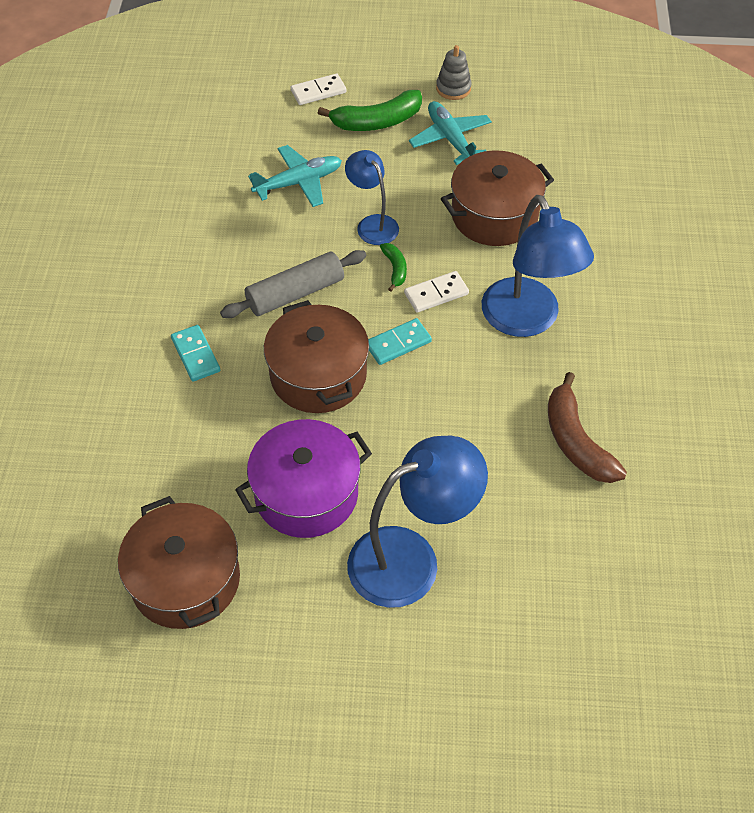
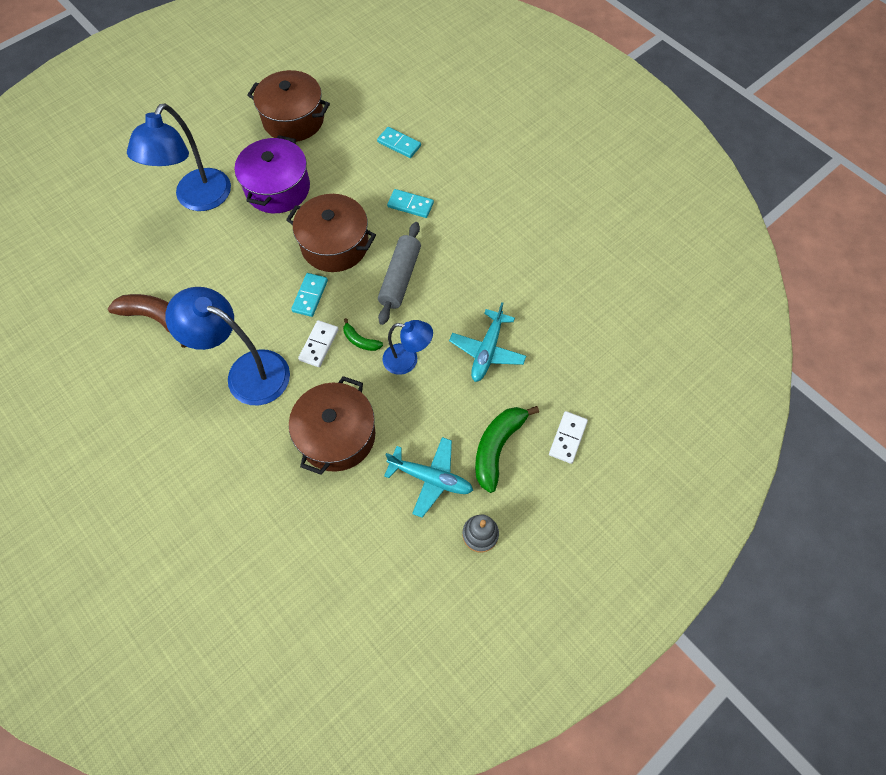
camera: 135 degrees right, 10 degrees up
(115, 435) = (399, 144): none -> turquoise domino

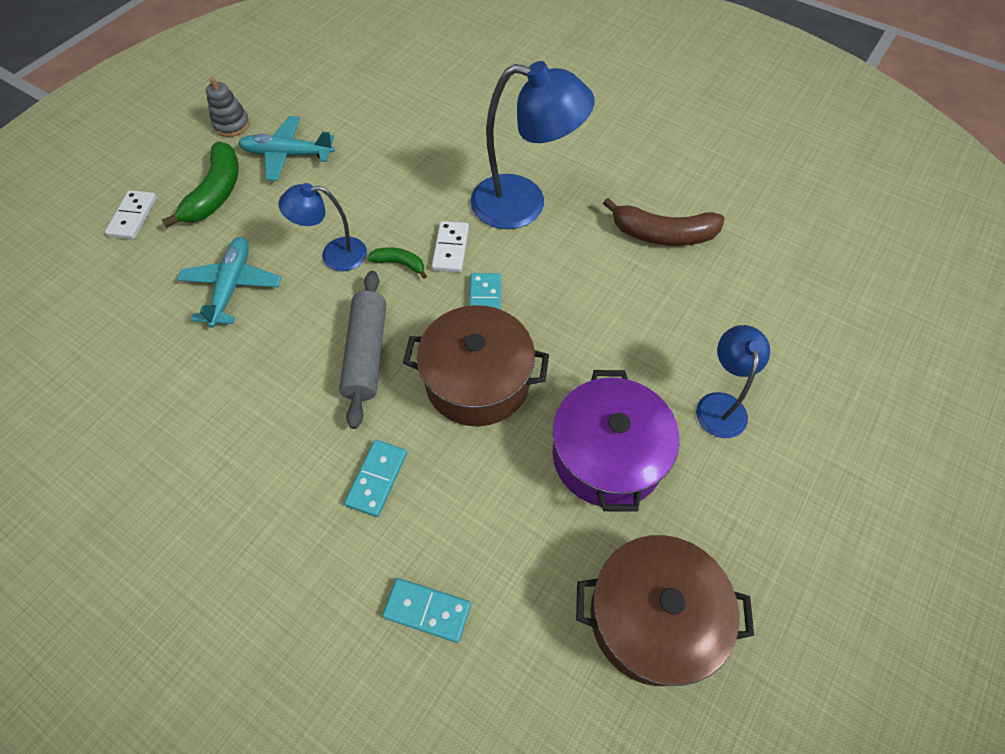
camera: 165 degrees right, 5 degrees down
(198, 199) = (720, 404): blue lamp -> blue lamp, size x0.57
(337, 435) = (398, 169): brown pot -> none
(410, 205) = (377, 479): turquoise domino -> turquoise domino turned 75 degrees counterclockwise

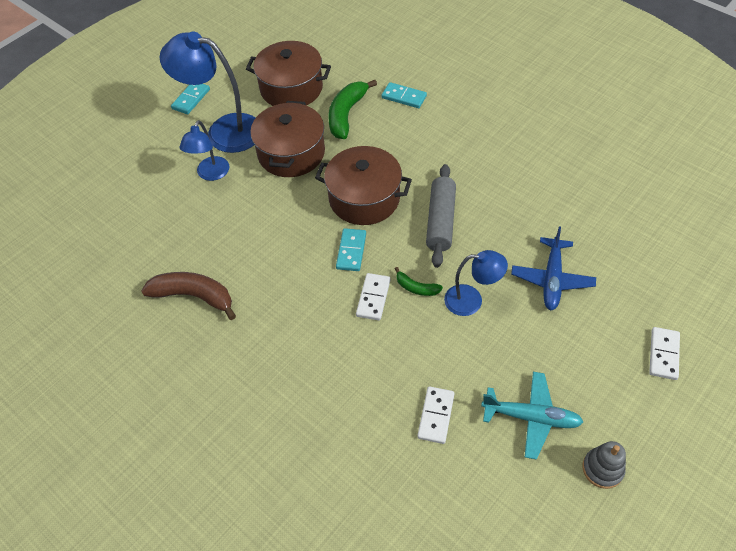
camera: 170 degrees left, 5 degrees down
(216, 193) = (592, 375): green banana -> green banana (346, 114)
(232, 286) = (552, 279): turquoise plane -> blue plane
(377, 479) = (431, 151): turquoise domino -> turquoise domino (191, 99)
(379, 149) = (436, 416): none -> white domino
(524, 204) = (303, 336): blue lamp -> blue lamp (224, 131)
(607, 455) = (291, 153): purple pot -> brown pot

